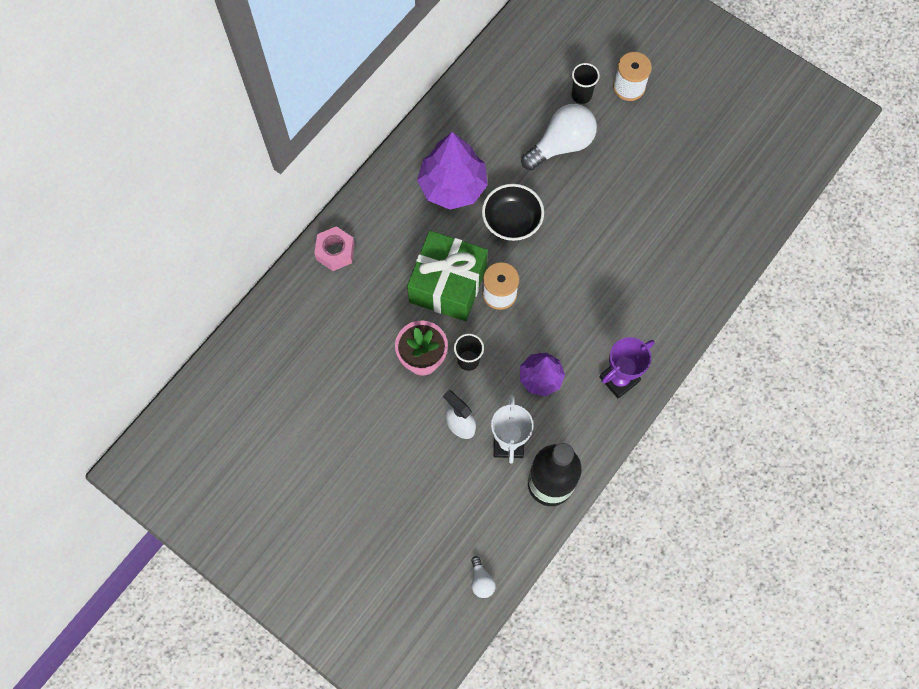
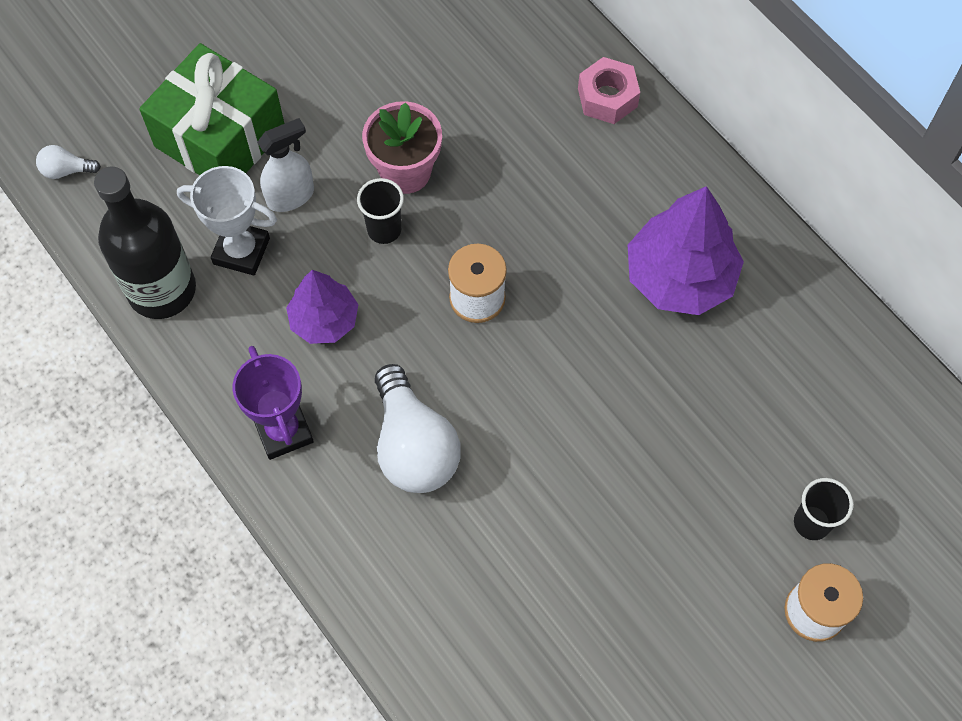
camera: 105 degrees right, 5 degrees down
(448, 284) = (513, 231): green gift -> green gift (220, 137)
(511, 222) = (595, 347): black bowl -> none
(561, 145) = (719, 461): white light bulb -> white light bulb (413, 446)

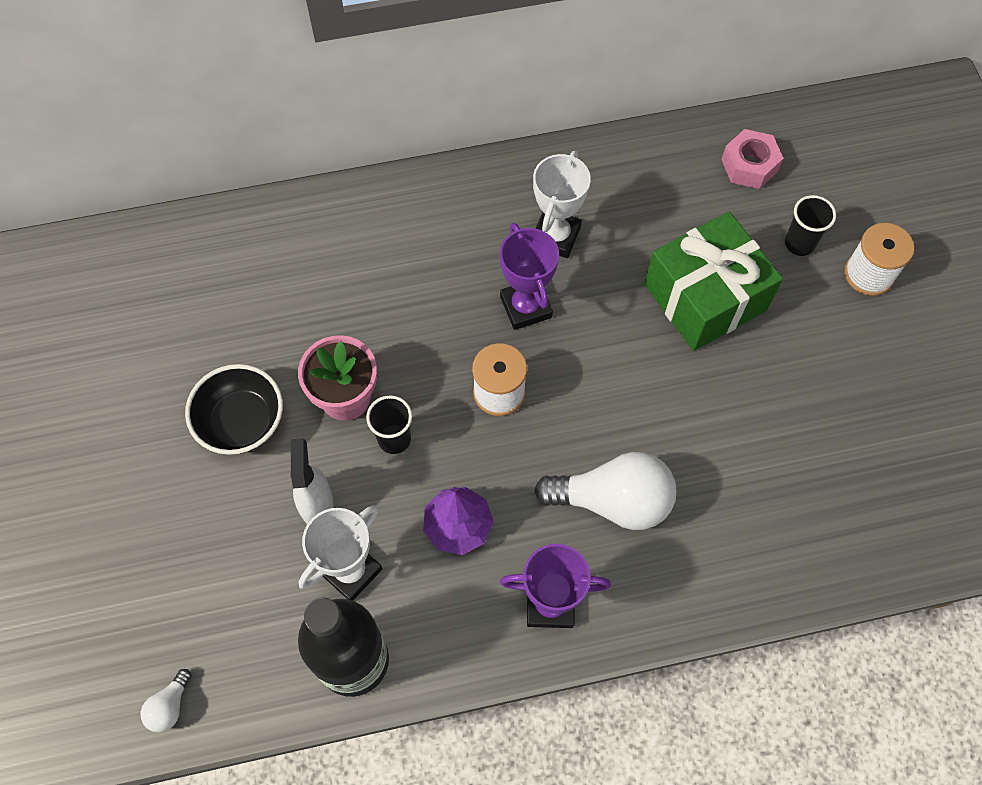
camera: 65 degrees left, 0 degrees up
(220, 137) = (218, 543): green gift -> green gift (705, 297)
(340, 101) = (242, 422): none -> black bowl
(583, 283) = (525, 307): none -> purple trophy
(607, 97) = (363, 213): pink nut -> pink nut (749, 165)
(679, 277) = (555, 236): purple tree -> white trophy

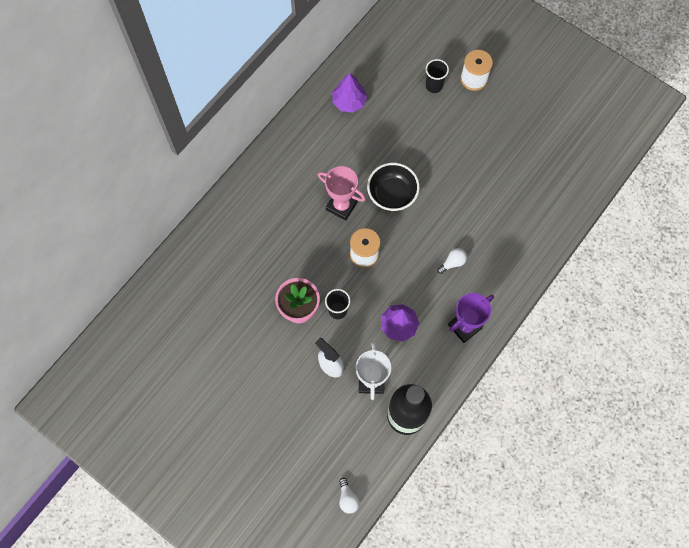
camera: 40 degrees left, 5 degrees up
(242, 422) = (263, 357): black bowl -> black bowl (392, 194)
(525, 307) = (341, 206): purple trophy -> pink trophy
(555, 236) = (325, 162): white trophy -> none
(613, 501) = (452, 262): white light bulb -> white light bulb, size x0.45
(658, 182) = (349, 102): none -> purple tree
(705, 297) = (415, 142): green gift -> none
(749, 165) = (382, 64): pink nut -> none

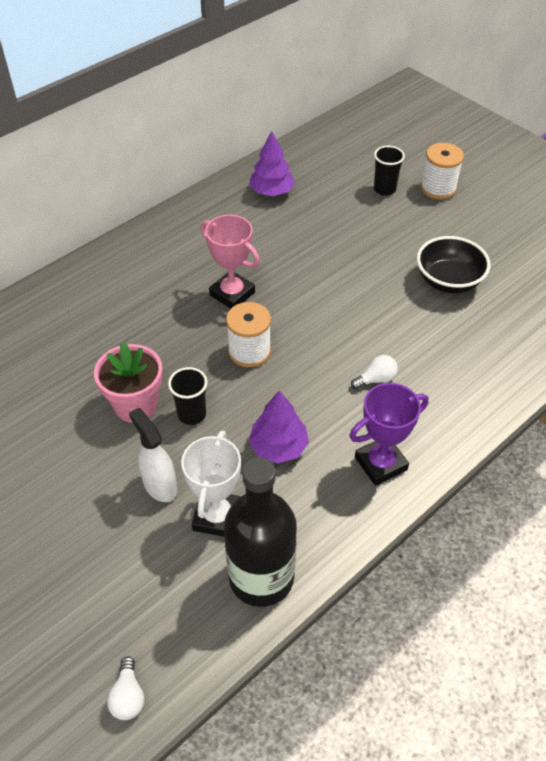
camera: 10 degrees right, 20 degrees down
(392, 194) = (305, 290): black bowl -> black bowl (448, 281)

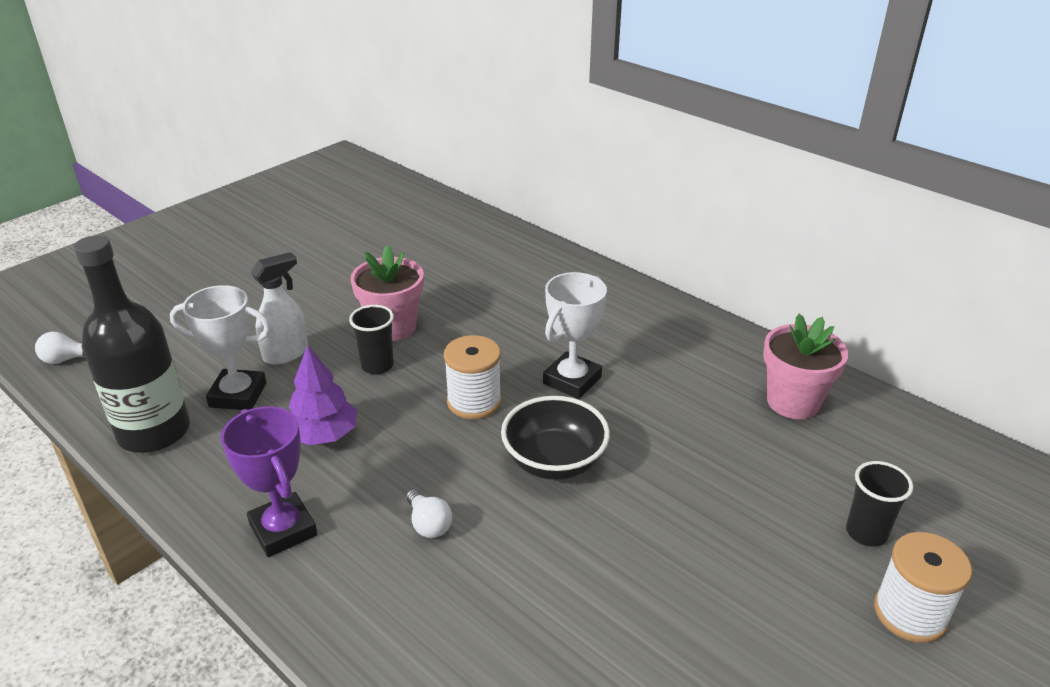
camera: 85 degrees right, 15 degrees down
(232, 294) = (572, 380): pink trophy -> white trophy
(271, 191) = (793, 402): purple tree -> pink flower pot
(448, 281) = (653, 620): black bowl -> black bowl (554, 461)

